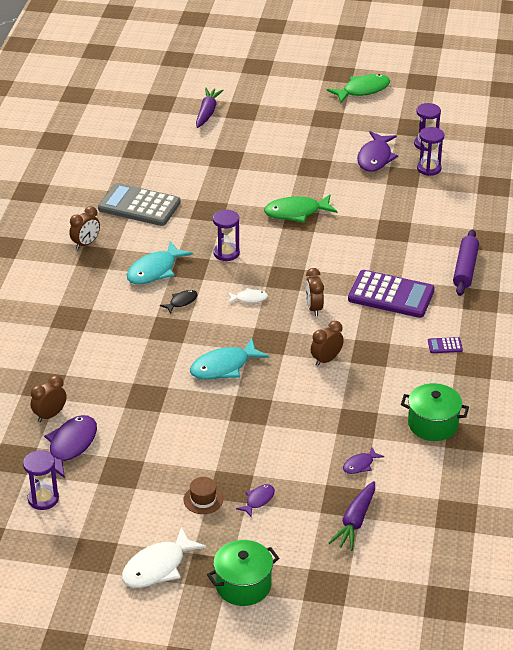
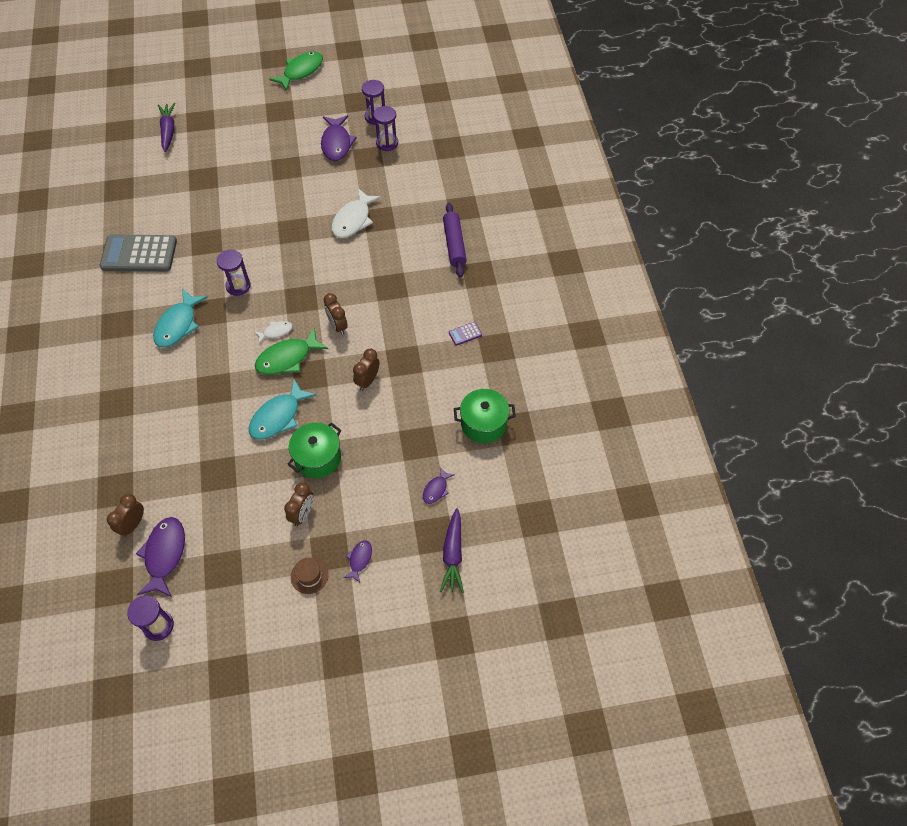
camera: 20 degrees left, 20 degrees up
(86, 244) = (102, 312): brown clock -> brown clock (302, 514)
(158, 567) = (293, 668): white fish -> white fish (353, 220)
(181, 302) = (215, 354): black fish -> none
(243, 585) = (378, 662): green pot -> green pot (318, 458)
(296, 212) = (286, 223): green fish -> green fish (287, 358)
(391, 295) = (400, 291): purple calculator -> none

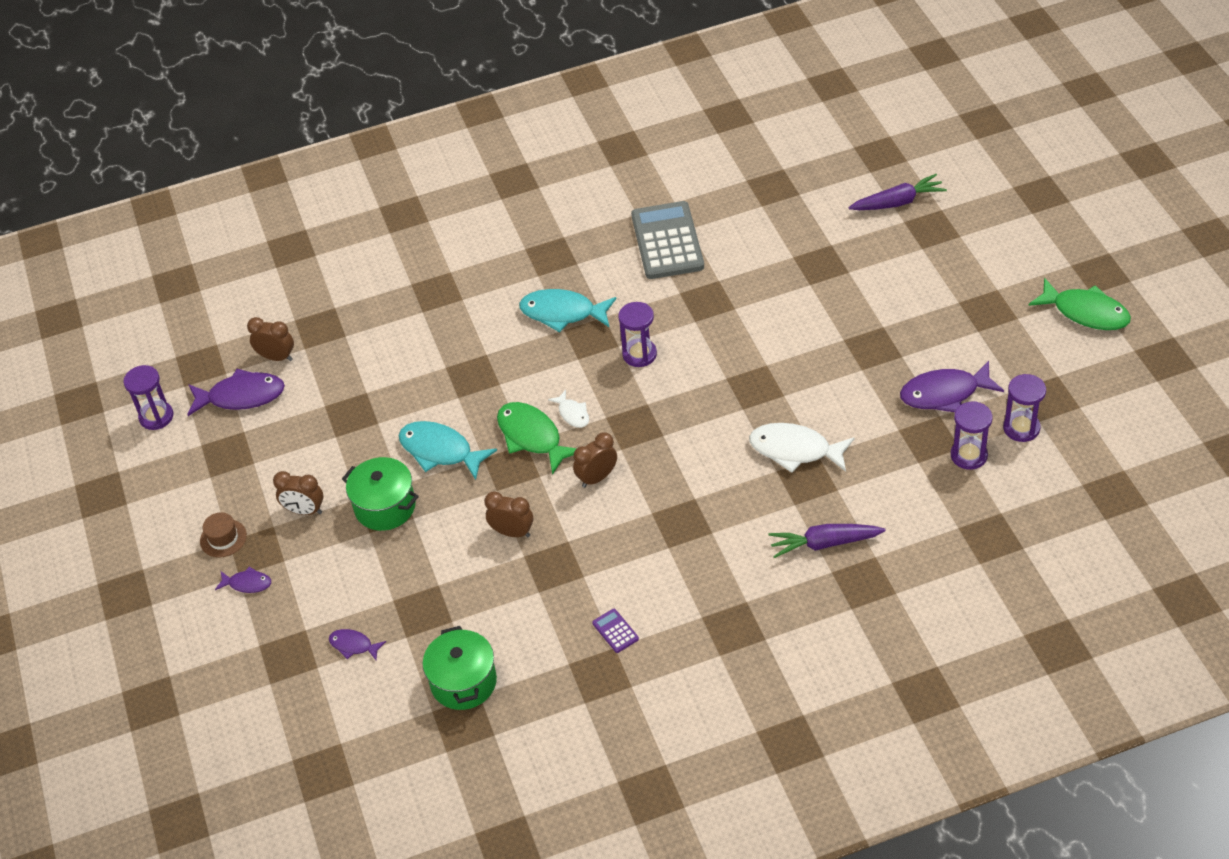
camera: 85 degrees right, 10 degrees down
(453, 555) = (260, 683): purple carrot -> purple carrot (824, 544)
(454, 244) = (783, 585): purple rolling pin -> none

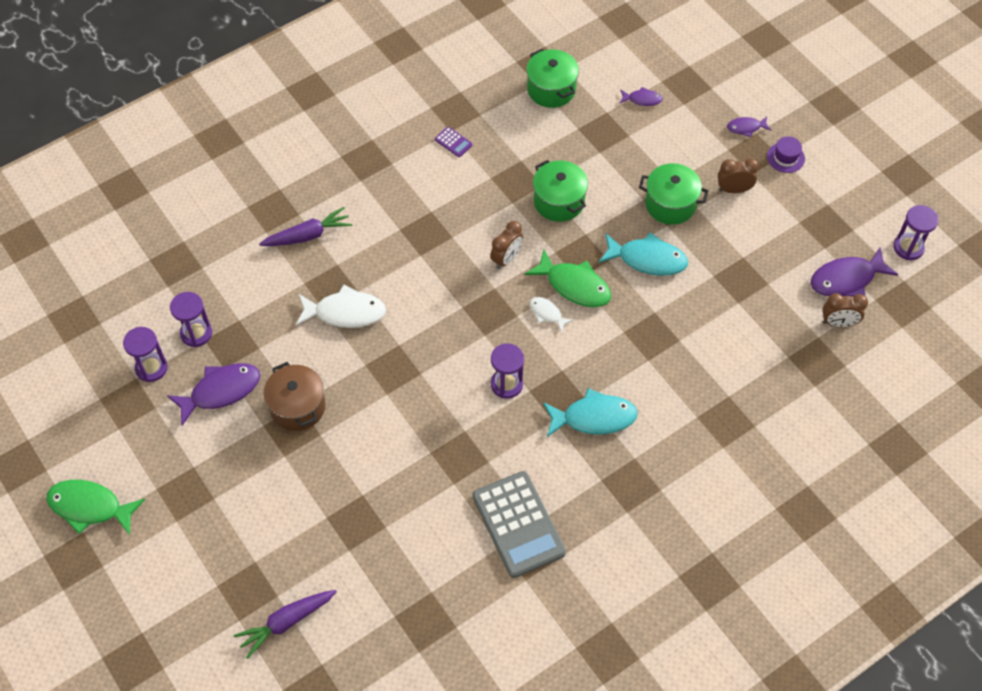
camera: 160 degrees right, 10 degrees up
(223, 538) = (785, 157): brown hat -> purple hat
(512, 532) = (559, 201): brown clock -> green pot
(863, 367) = (297, 407): none -> brown pot

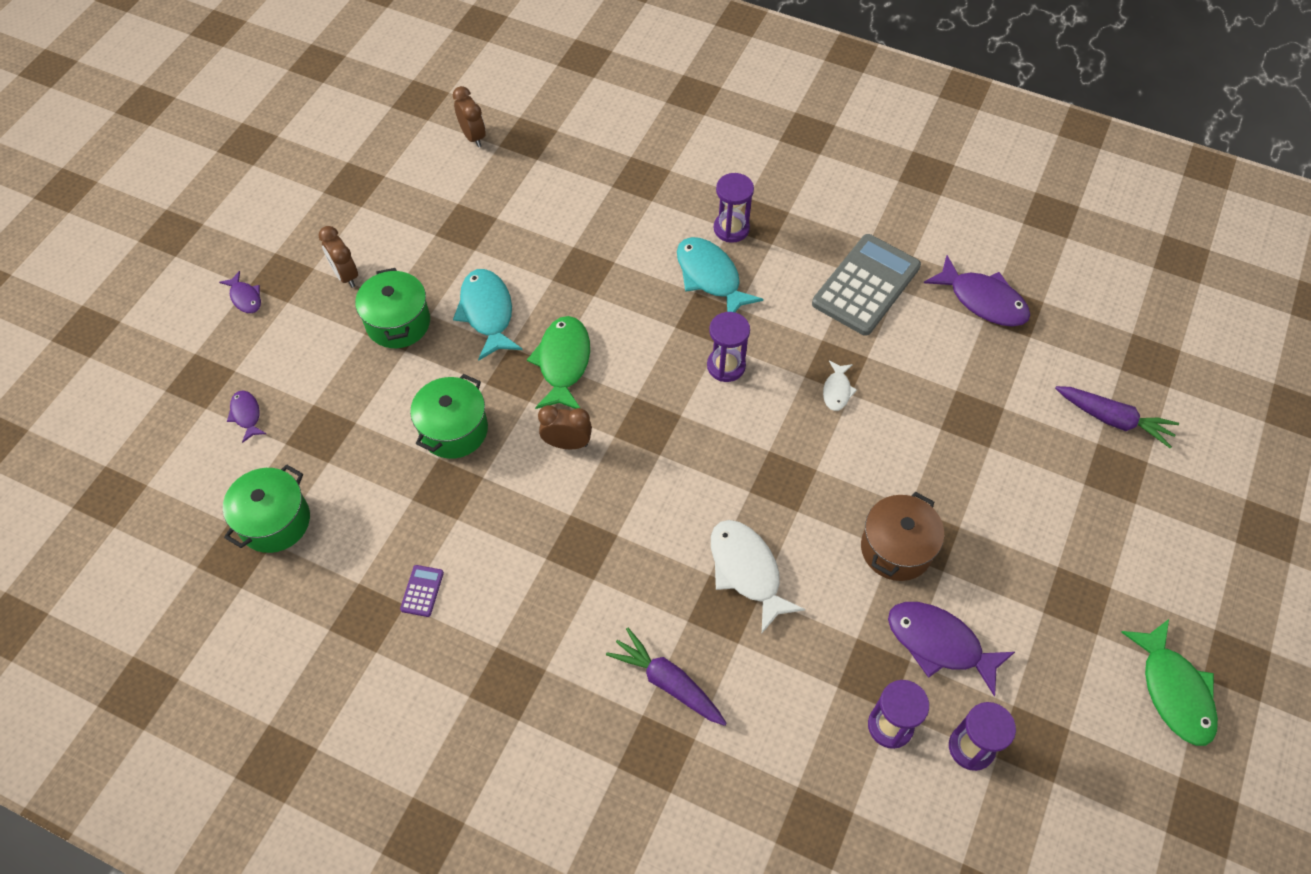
camera: 120 degrees left, 0 degrees up
(547, 313) = (615, 370): white fish -> white fish (837, 390)
(785, 157) = (274, 247): purple hat -> none
(846, 279) = (415, 147): purple fish -> purple fish (983, 300)
(908, 247) = (347, 115): purple hourglass -> purple hourglass (731, 229)

